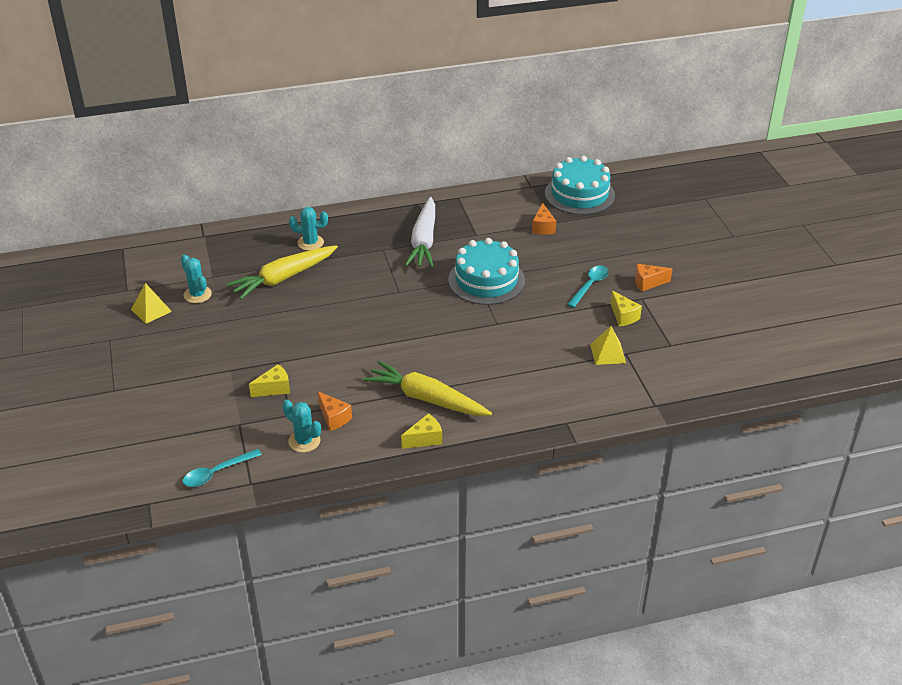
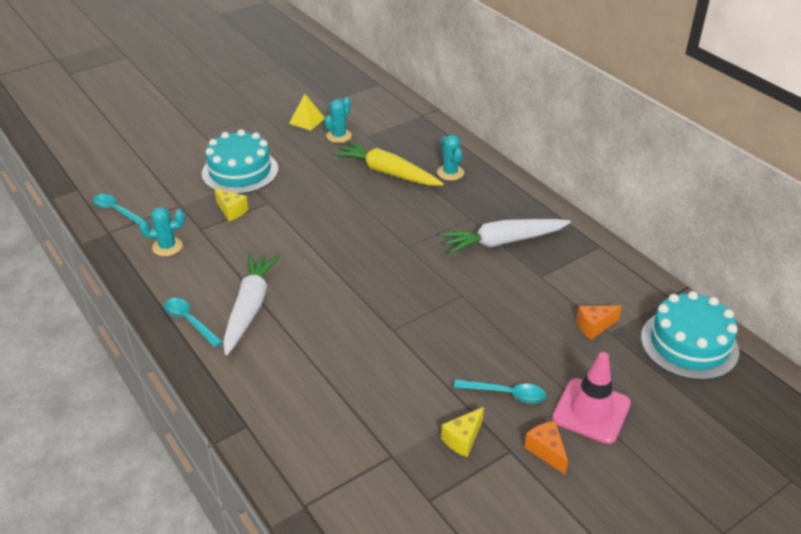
camera: 70 degrees right, 0 degrees up
(304, 441) = (167, 247): turquoise cactus -> turquoise cactus turned 60 degrees clockwise
(334, 418) = (203, 255): orange cheese -> none
(425, 439) = (190, 321): yellow cheese -> turquoise spoon
(426, 398) = (250, 307): yellow carrot -> white carrot
(486, 280) = (463, 304): turquoise cake -> turquoise cake (240, 171)
(608, 353) = (384, 438): yellow pyramid -> none
(621, 254) = (591, 411): none -> pink traffic cone

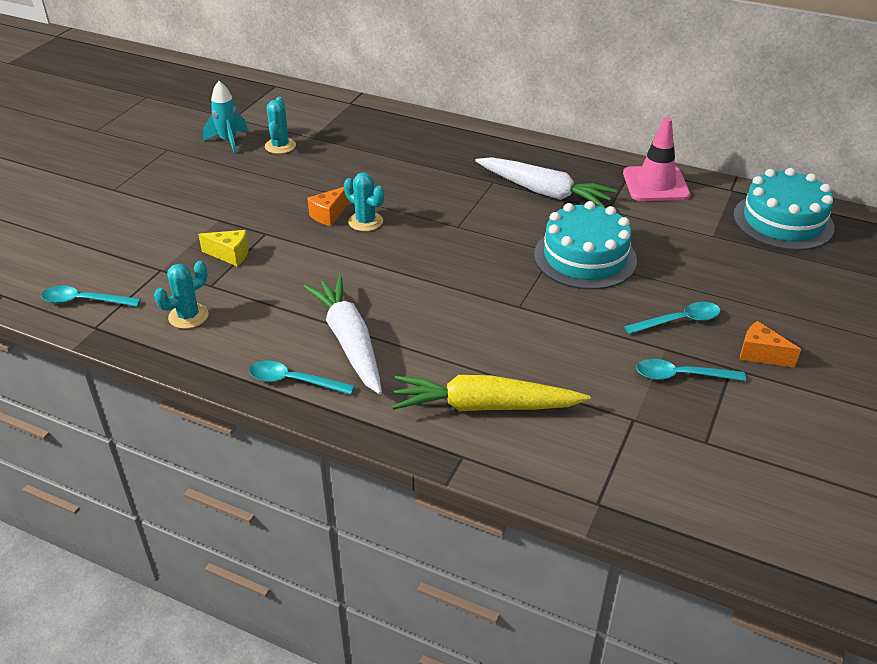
camera: 30 degrees left, 0 degrees up
(240, 171) = (200, 213): turquoise cake -> turquoise cake (585, 257)
(307, 121) = (229, 141): yellow pyramid -> turquoise rocket
(387, 172) = (368, 165): yellow carrot -> yellow carrot (484, 406)
(450, 173) = (432, 147): turquoise cactus -> turquoise cactus (365, 222)
(463, 439) = (681, 376): yellow cheese -> turquoise spoon
(502, 242) = (544, 192): white carrot -> white carrot turned 105 degrees counterclockwise
(591, 411) = (762, 306): pink traffic cone -> pink traffic cone (655, 184)
(594, 326) = (695, 235): orange cheese -> orange cheese (329, 215)

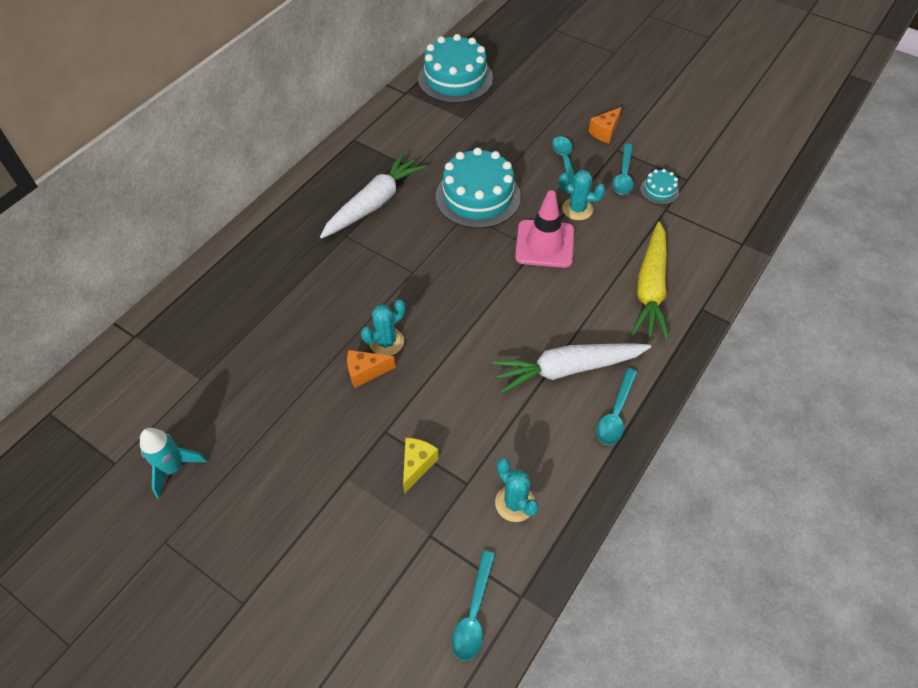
camera: 80 degrees left, 15 degrees up
(280, 146) = (207, 412): turquoise cactus -> turquoise cactus (577, 209)
(329, 215) = (366, 372): orange cheese -> orange cheese turned 120 degrees clockwise
(655, 184) = (384, 132): pink traffic cone -> pink traffic cone (544, 244)
(668, 412) = (659, 190): none -> turquoise cake

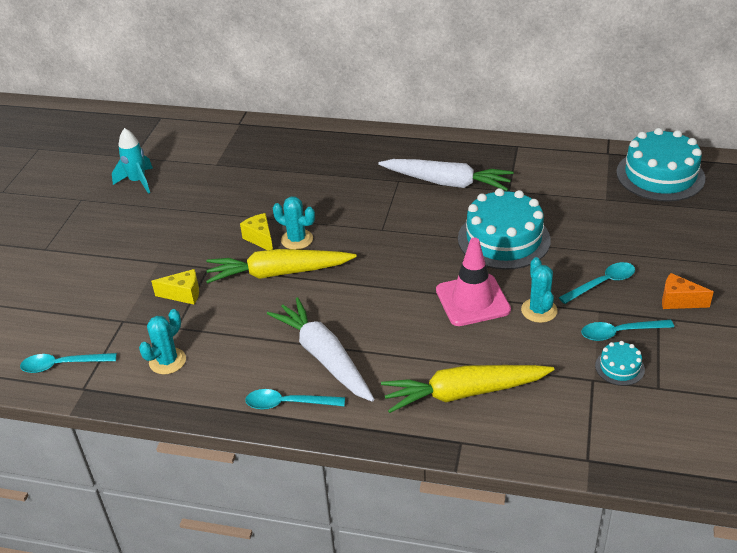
camera: 70 degrees right, 15 degrees down
(366, 372) = (260, 239): orange cheese -> yellow cheese
(430, 372) = (278, 273): none -> yellow carrot

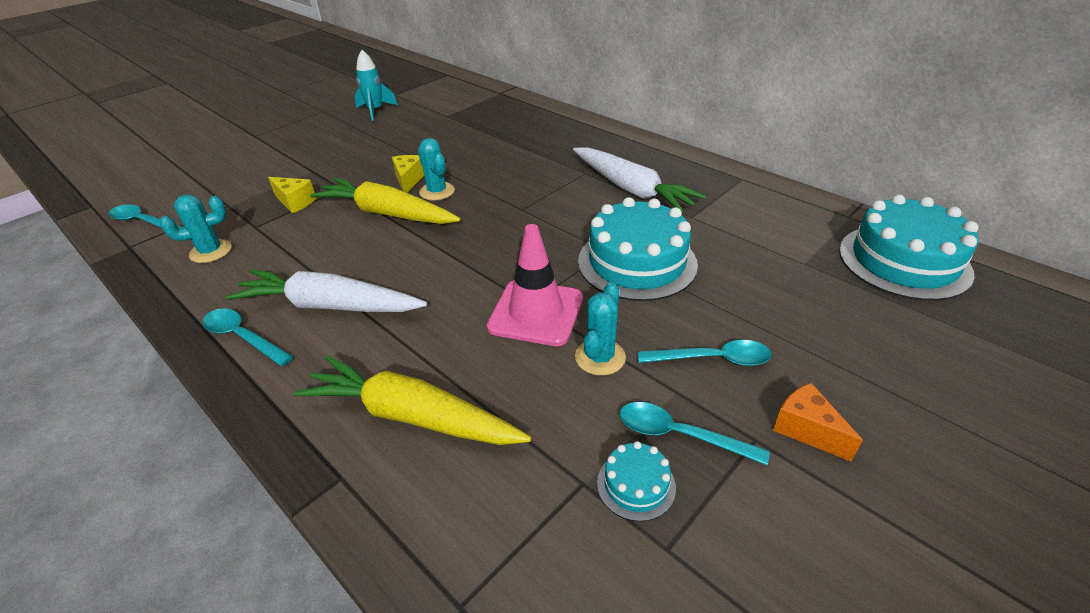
camera: 30 degrees right, 0 degrees up
(324, 357) = (329, 306): white carrot -> white carrot turned 75 degrees counterclockwise

